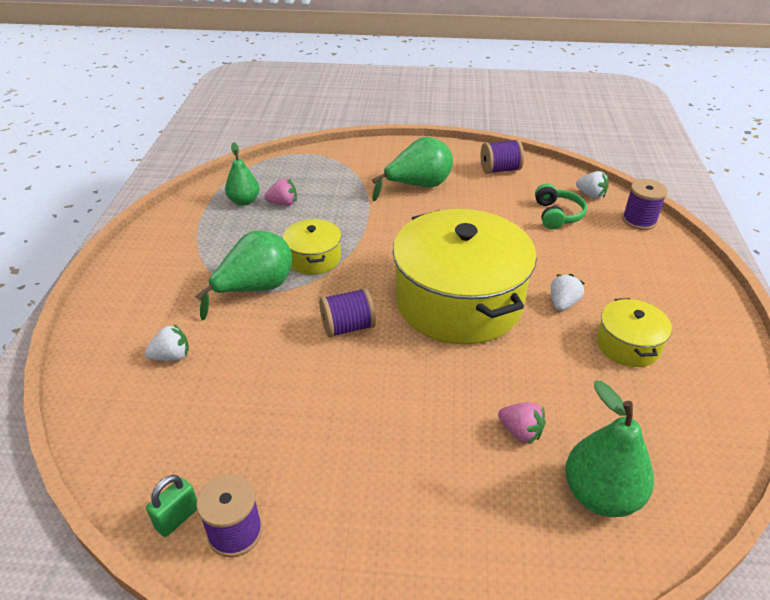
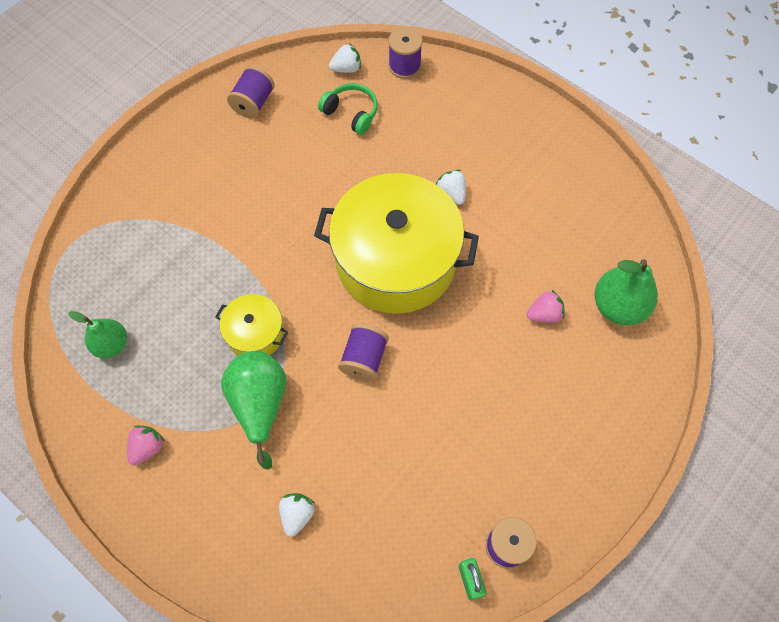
camera: 55 degrees left, 25 degrees up
(283, 203) = (147, 312): pink strawberry -> pink strawberry (147, 448)
(418, 186) = (220, 183): green pear -> none
(628, 345) = (519, 188): yellow pot -> none

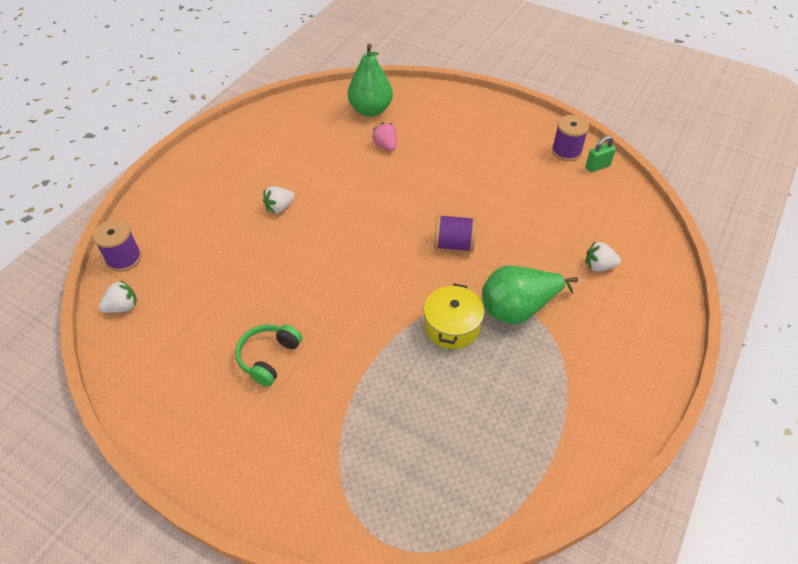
camera: 100 degrees left, 15 degrees down
(112, 344) = (500, 453): green pear -> none
(147, 448) = (591, 388): pink strawberry -> none
(253, 103) = (167, 387): purple spool -> none
(346, 68) = (122, 307): white strawberry -> white strawberry turned 90 degrees clockwise
(351, 113) = (185, 293): green headphones -> green headphones (268, 357)
(396, 260) = (354, 236): yellow pot -> none

